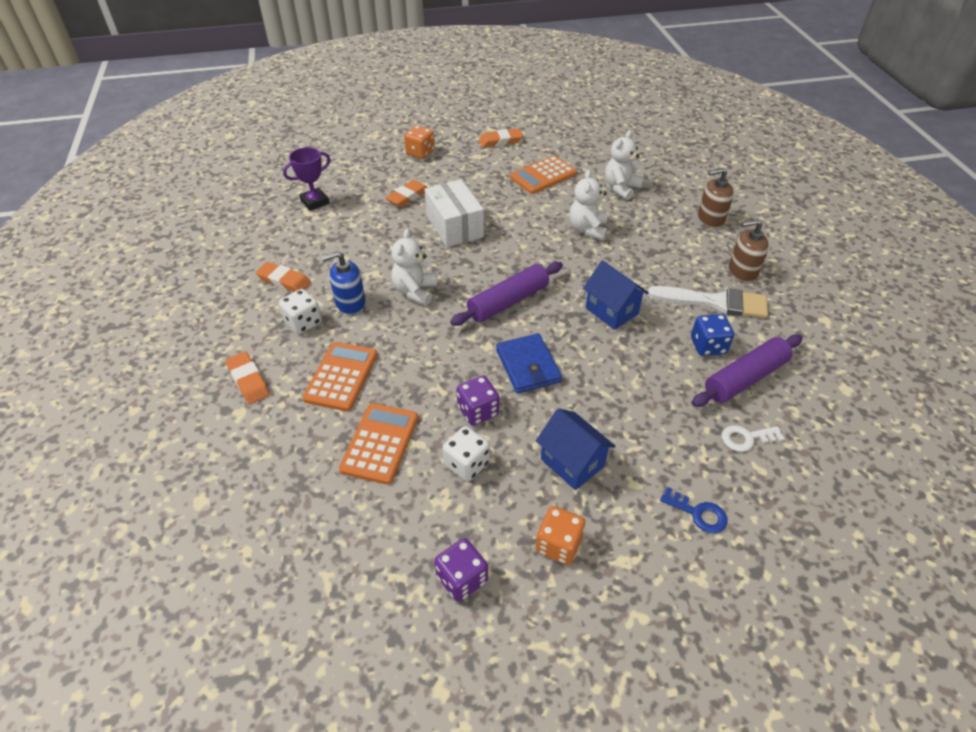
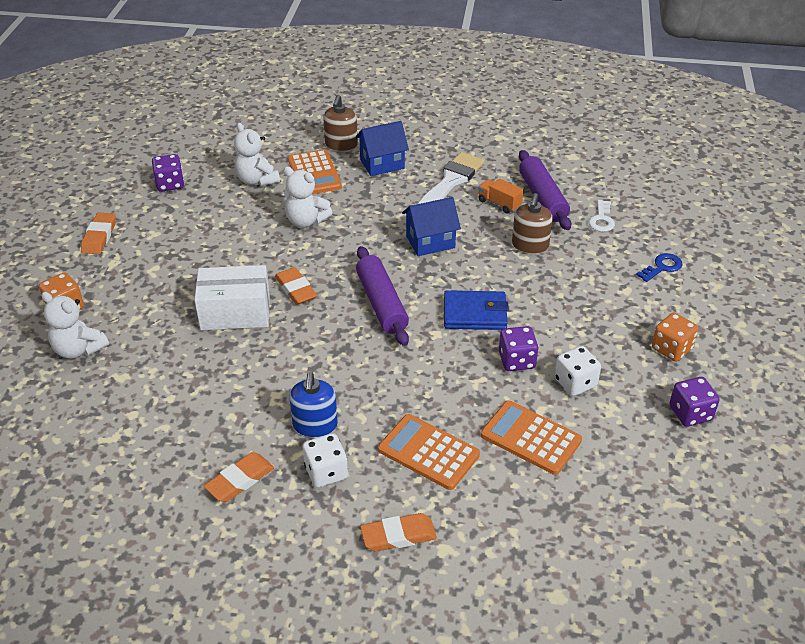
camera: 70 degrees left, 5 degrees down
(315, 202) = (94, 426): purple trophy -> none
(407, 197) = (150, 338): orange eraser -> orange eraser (295, 289)
(415, 291) = (327, 368): white teddy bear -> white teddy bear (78, 349)
(543, 176) = (194, 224): orange calculator -> orange calculator (314, 173)
(572, 462) = (594, 318): blue house -> blue house (382, 164)
(582, 150) = (170, 184): none -> purple dice
(708, 346) = (499, 203): blue dice -> orange truck
(742, 271) = (421, 154): brown soap dispenser -> brown soap dispenser (530, 245)

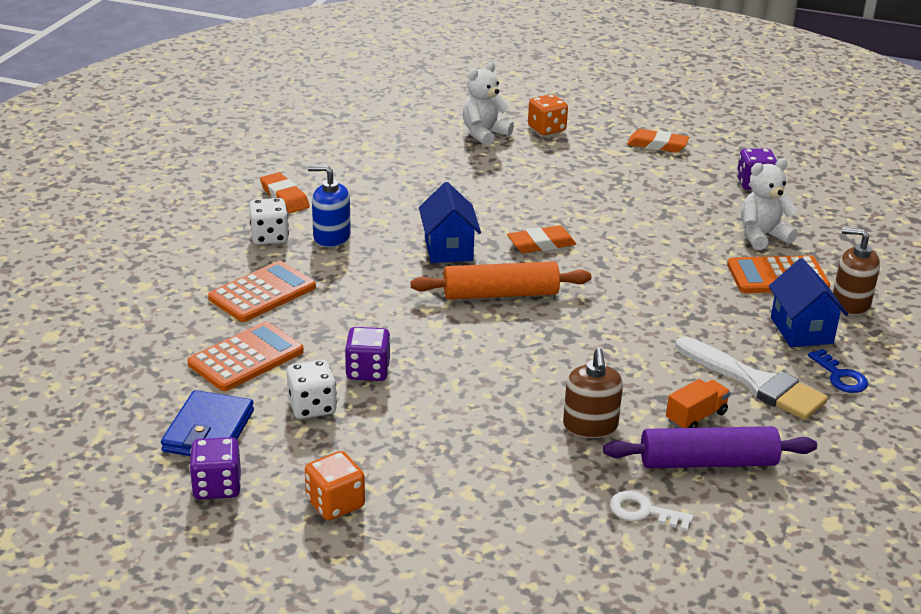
camera: 100 degrees right, 10 degrees down
(235, 312) = (513, 208): white box -> none
(306, 221) = (671, 261): white teddy bear -> none
(381, 303) = (500, 294): purple rolling pin -> orange rolling pin
(398, 535) = (175, 264): orange eraser -> none
(430, 242) = (613, 344): blue house -> blue house (448, 249)
(475, 314) = (461, 355): blue wallet -> blue wallet (208, 431)
(530, 245) = (590, 426): brown soap dispenser -> brown soap dispenser turned 120 degrees counterclockwise
(662, 267) = (511, 545): blue key -> blue key (840, 376)

